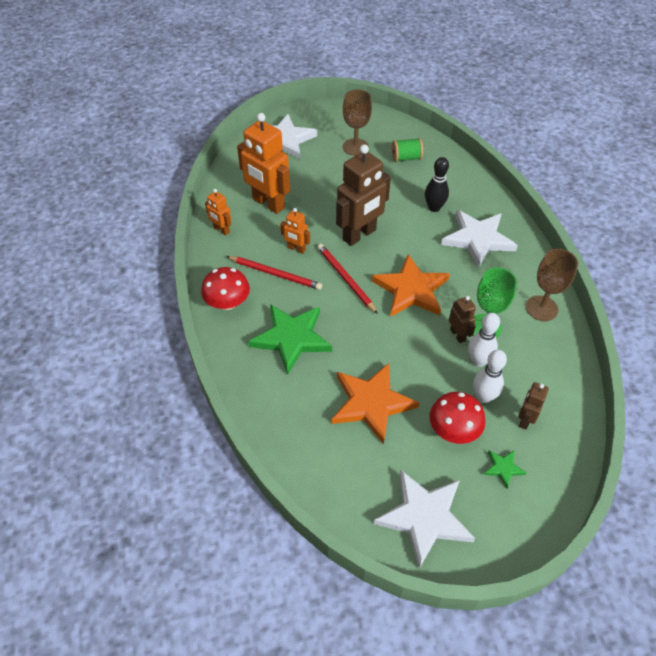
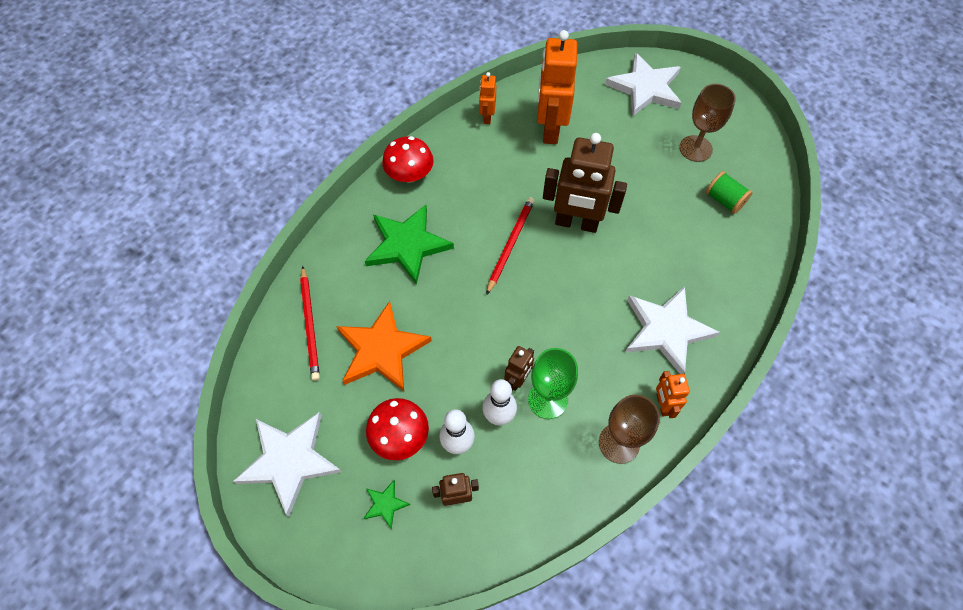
camera: 55 degrees right, 10 degrees up
(275, 274) = (470, 188): red pencil -> red pencil (310, 325)
(296, 249) = (513, 185): orange robot -> orange robot (662, 405)
(411, 290) = (542, 307): orange star -> none
(434, 208) = (674, 265): black bowling pin -> none

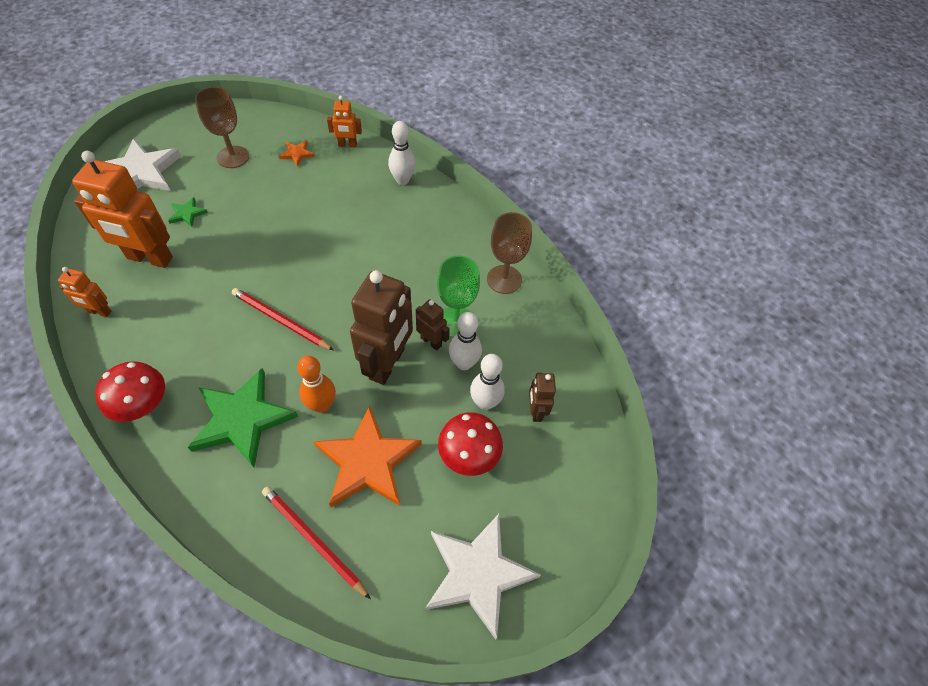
camera: 85 degrees left, 5 degrees down
(310, 325) = (313, 540): red pencil -> red pencil turned 135 degrees counterclockwise
(385, 504) = (536, 476): green star -> green star (187, 214)
(430, 300) = (322, 405): none -> orange bowling pin
(576, 223) = (277, 261): brown robot -> brown robot (387, 364)
(662, 405) = (476, 243): orange robot -> orange robot (347, 145)
(666, 330) = (410, 224): white star -> none
(724, 200) = (297, 154): green spool -> orange star
(729, 309) = (402, 180): none -> white bowling pin

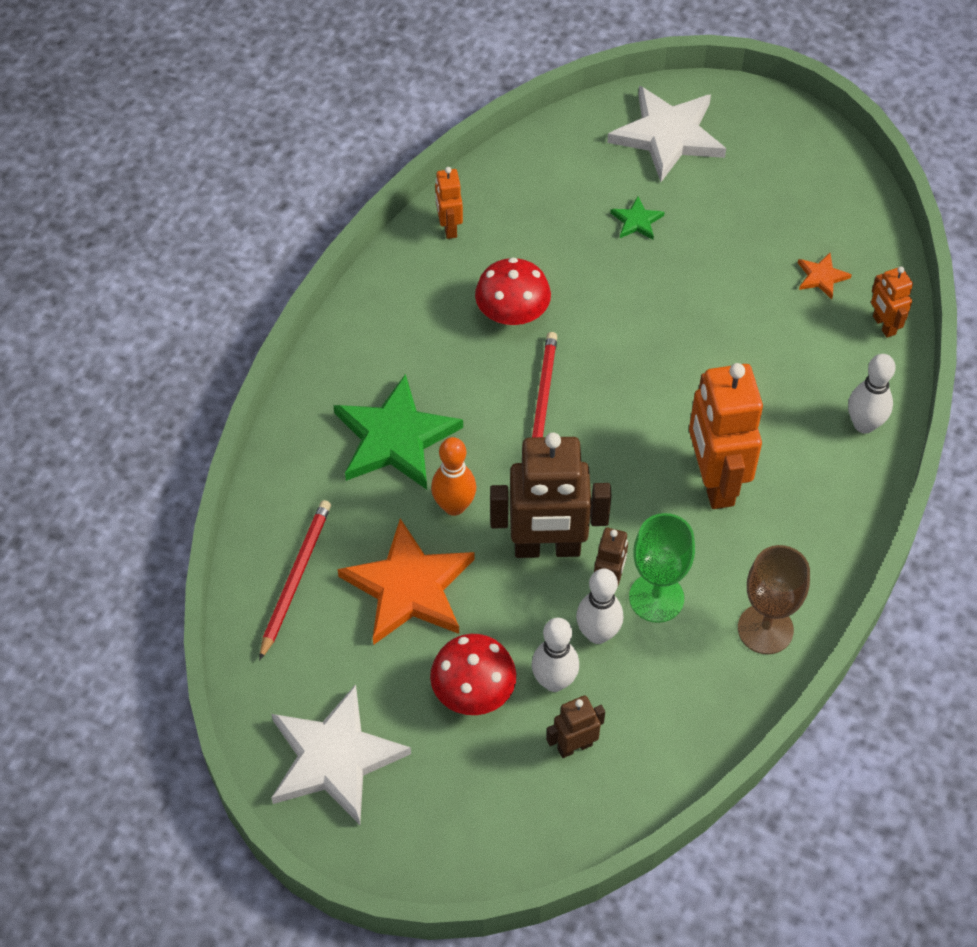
camera: 70 degrees right, 0 degrees up
(142, 404) = (363, 337): red mushroom -> red mushroom (512, 313)
(149, 258) = (547, 226): orange robot -> orange robot (714, 481)
(233, 157) = (763, 211): brown goblet -> none

